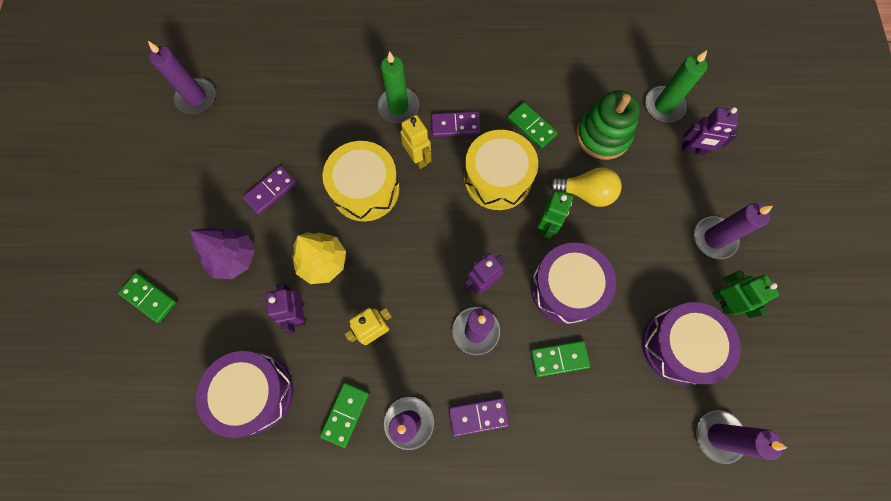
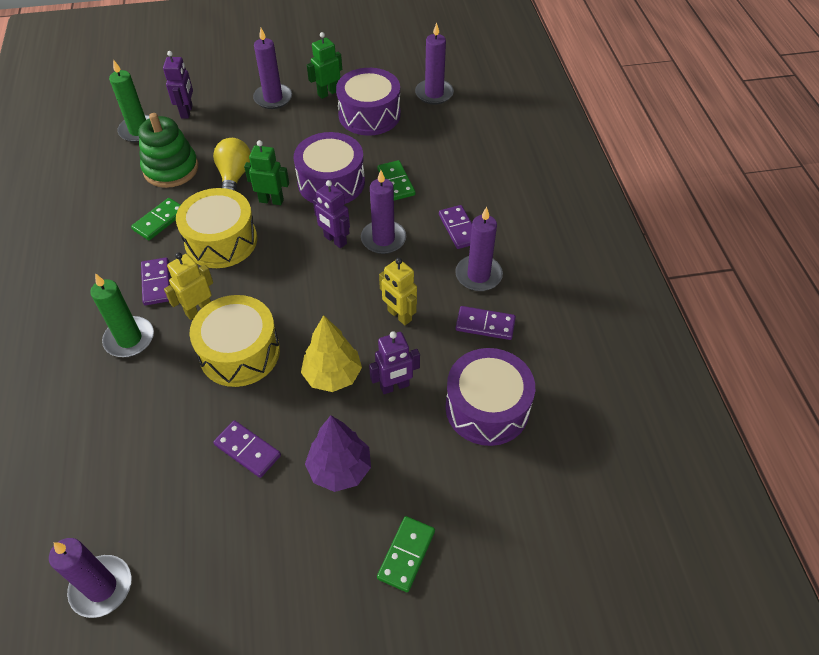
camera: 100 degrees left, 20 degrees down
(345, 414) = (485, 325): green domino -> purple domino

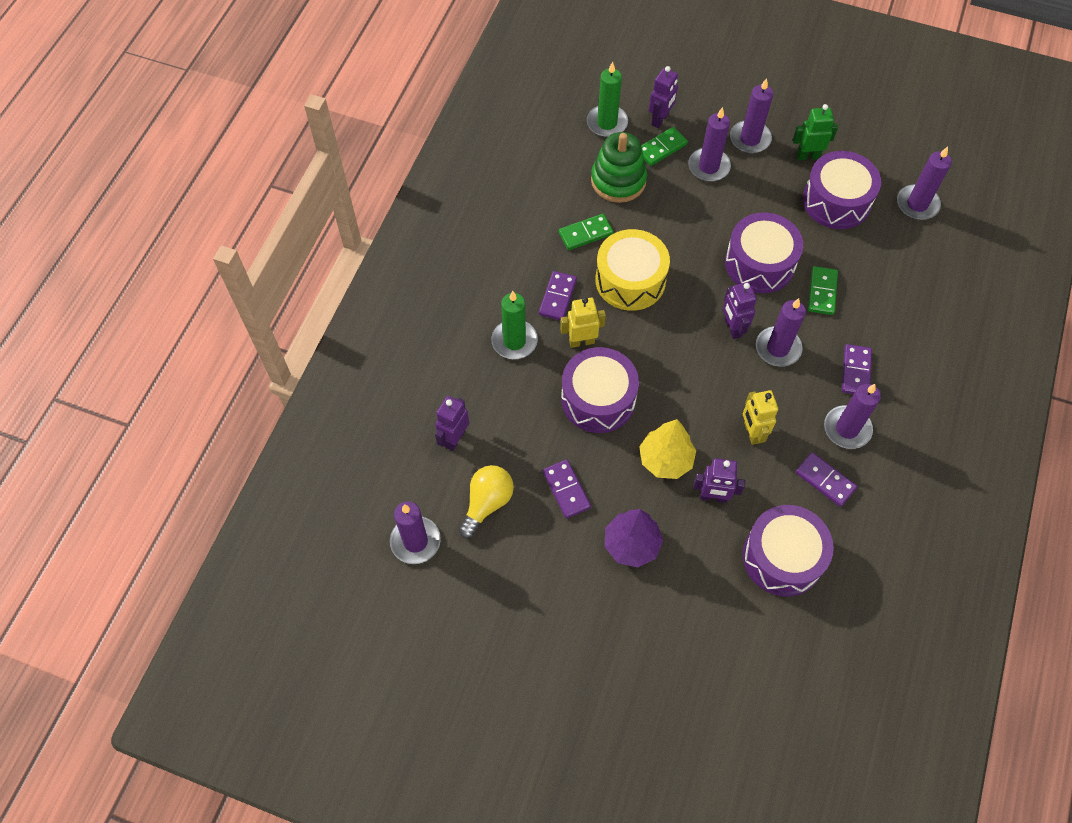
camera: 30 degrees right, 10 degrees up
(103, 458) = (454, 438): none -> purple robot
(234, 176) = (672, 215): yellow light bulb -> yellow light bulb (487, 503)
(239, 352) = (598, 399): yellow drum -> purple drum
(248, 130) = (708, 167): none -> purple candle
(271, 200) = (694, 258): green robot -> none
(406, 554) = (649, 641): green domino -> green domino (661, 148)

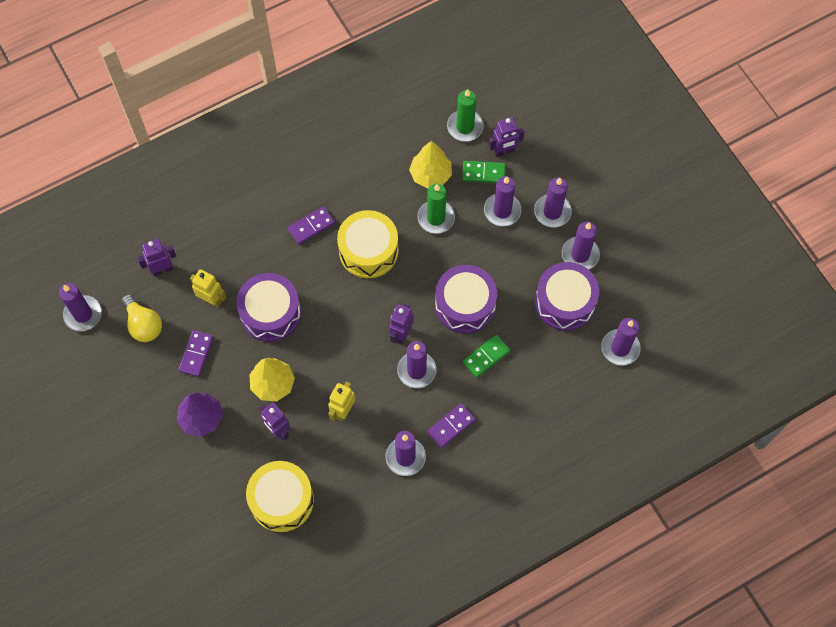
camera: 40 degrees right, 5 degrees up
(487, 503) = (143, 324): yellow light bulb -> yellow light bulb turned 75 degrees clockwise
(514, 341) = (256, 235): green candle -> green candle (436, 218)
(581, 341) = (297, 267): yellow robot -> yellow robot (211, 299)
(585, 233) = (372, 196): green domino -> none
(618, 180) = (430, 175): green stacking toy -> yellow tree
(782, 557) = (281, 500): purple drum -> yellow drum
(807, 156) = (580, 255): green robot -> purple candle
(825, 480) = (356, 477): purple domino -> none

